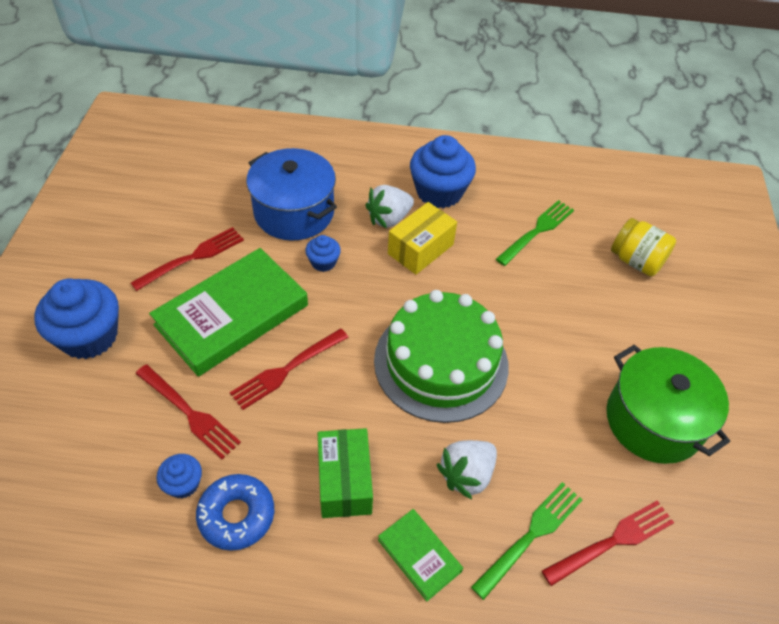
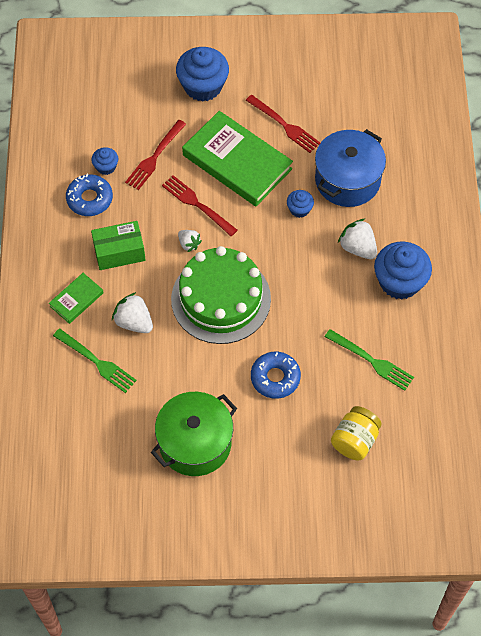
camera: 85 degrees right, 10 degrees up
(349, 388) = (189, 244): none -> white strawberry
(420, 249) = (329, 274): yellow box -> none
(558, 321) = (275, 378): none -> blue donut
(612, 541) = (99, 411): red fork -> none

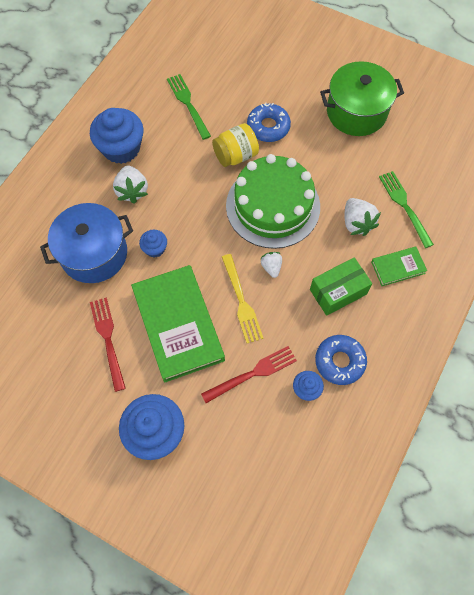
camera: 150 degrees left, 5 degrees up
(119, 252) = (338, 292): green box -> green box turned 45 degrees counterclockwise
(197, 204) = (241, 301): red fork -> yellow fork
(355, 440) = (239, 61): yellow jar -> yellow jar (235, 155)

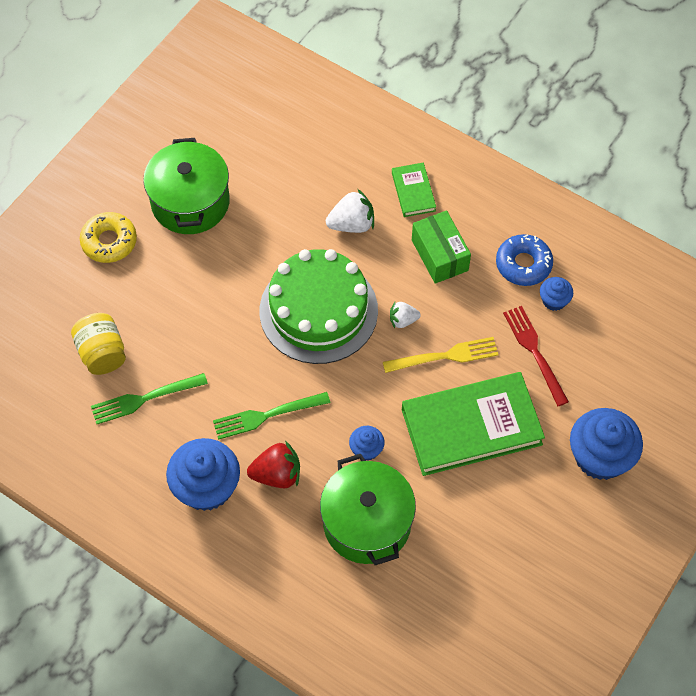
camera: 85 degrees left, 5 degrees down
(94, 253) = (367, 523): blue pot -> green pot
(108, 340) = (486, 507): red fork -> none
(132, 191) = (277, 474): white strawberry -> red strawberry
(235, 155) = (237, 346): yellow jar -> yellow jar (102, 353)
(268, 127) = (198, 304): blue donut -> none
(313, 67) = (109, 241): none -> yellow donut
(404, 206) = (334, 172): green fork -> green fork (267, 415)

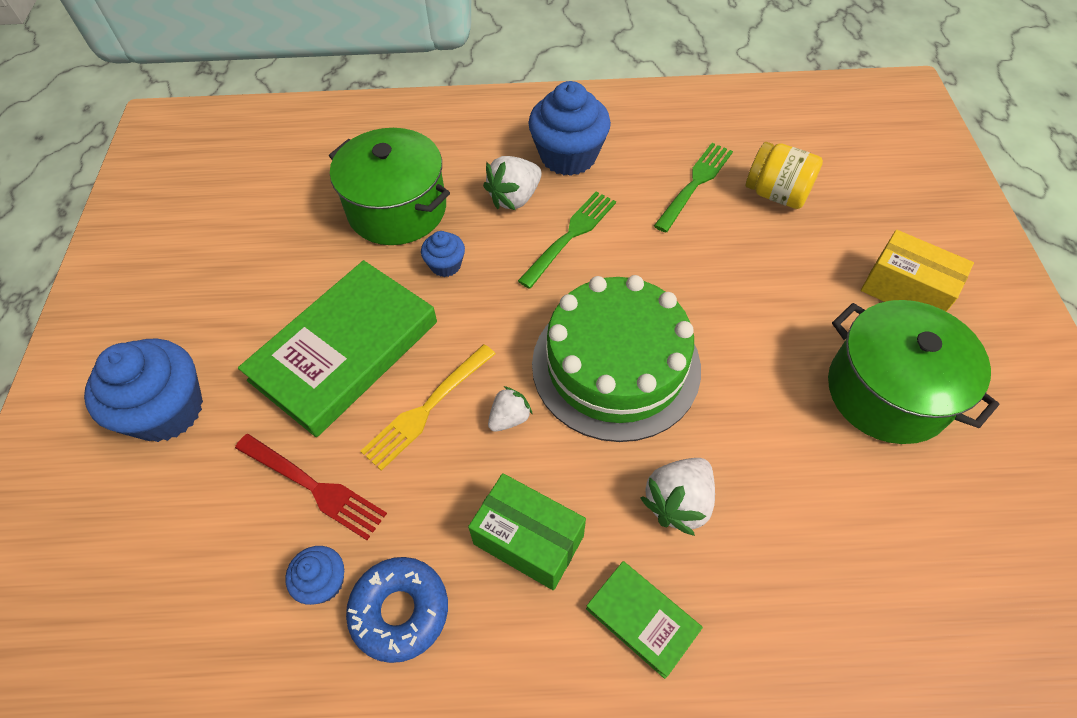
camera: 145 degrees right, 5 degrees down
(109, 241) = (905, 291): yellow donut -> yellow box
(277, 474) = (514, 198): red strawberry -> white strawberry

